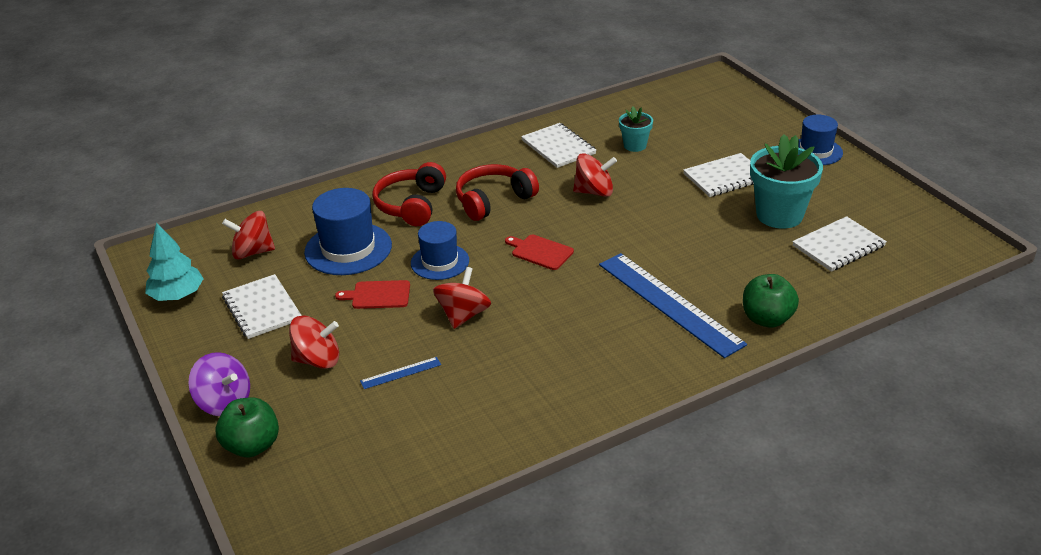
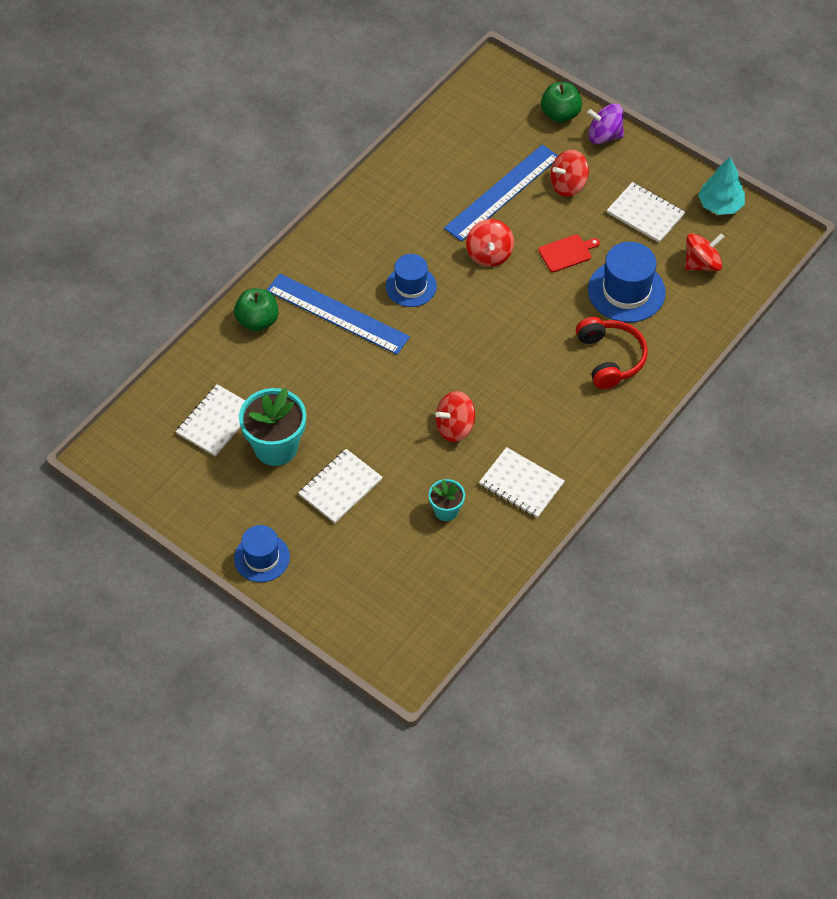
camera: 155 degrees right, 20 degrees up
(400, 373) = (502, 193): blue ruler -> blue ruler, size x2.43
(440, 262) = (541, 300): blue hat -> blue hat (411, 286)
(493, 200) = (540, 387): red headphones -> none
(540, 252) = (465, 337): red cutting board -> none

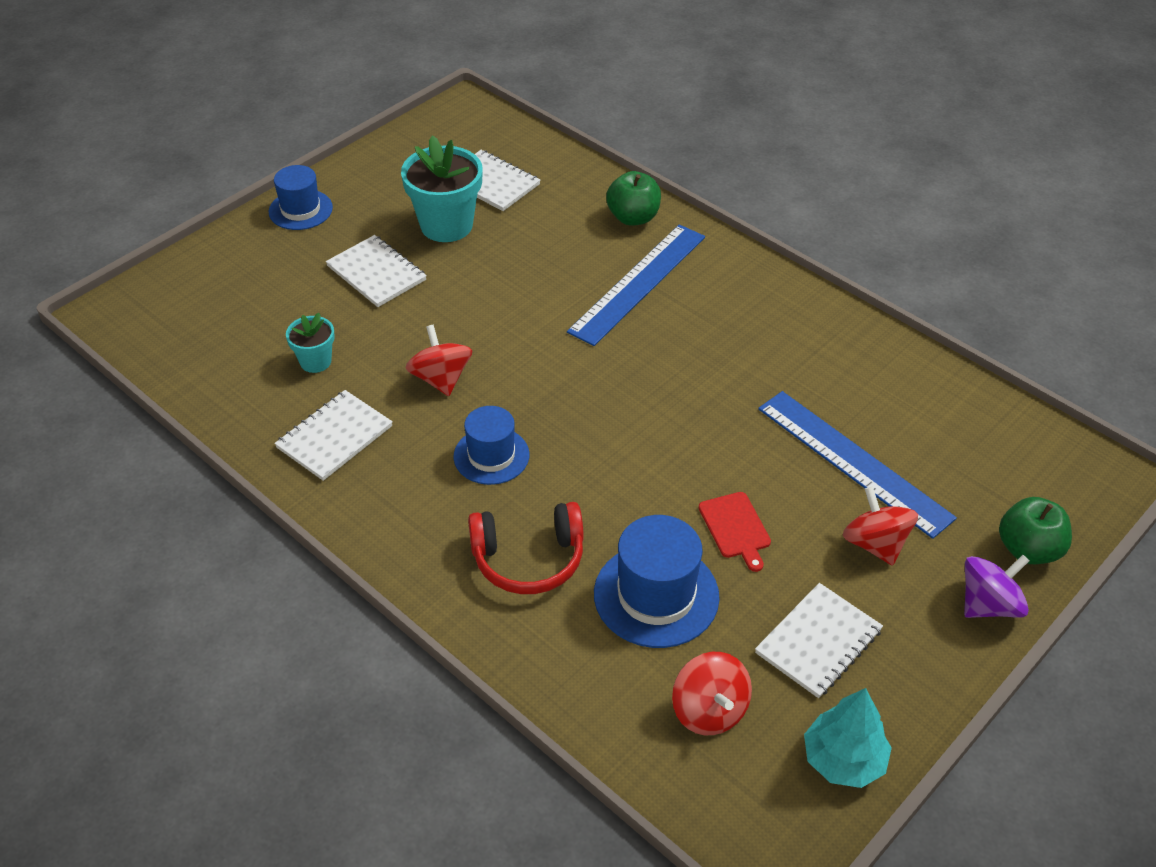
camera: 95 degrees right, 10 degrees down
(411, 286) = (679, 353): blue hat -> blue hat (491, 456)
(489, 254) = (734, 437): red spinning top -> none
(604, 136) = (988, 605): purple spinning top -> purple spinning top turned 45 degrees clockwise

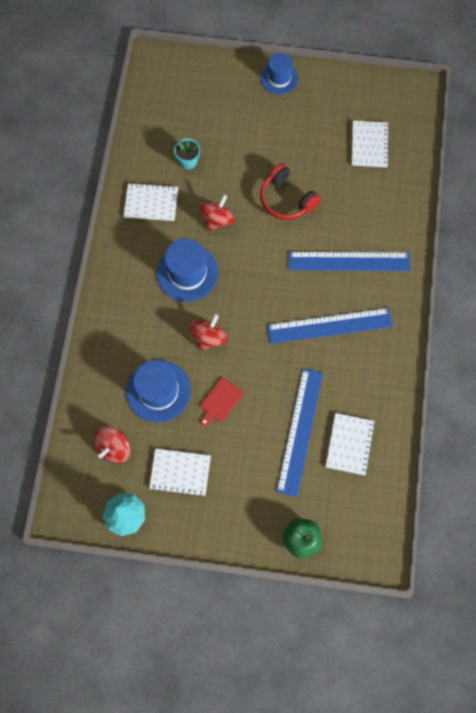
camera: 55 degrees right, 25 degrees up
(376, 273) = (263, 143): white notebook -> white notebook (349, 444)
(446, 225) = (320, 148): turquoise flower pot -> none
(491, 456) = (187, 273): blue hat -> blue hat, size x1.51
(528, 558) = (142, 327): red headphones -> red headphones (286, 199)
(633, 217) = (397, 227): green apple -> none
(716, 349) = (329, 325): none -> blue ruler
(875, 544) = (254, 467): red spinning top -> red spinning top (209, 337)
(988, 605) = (253, 536): purple spinning top -> none

